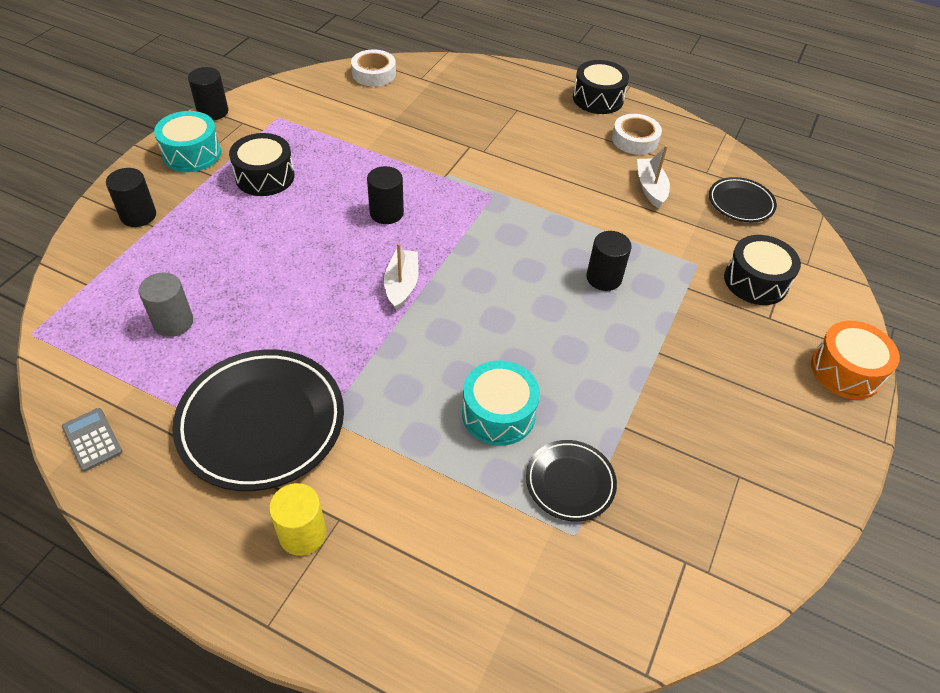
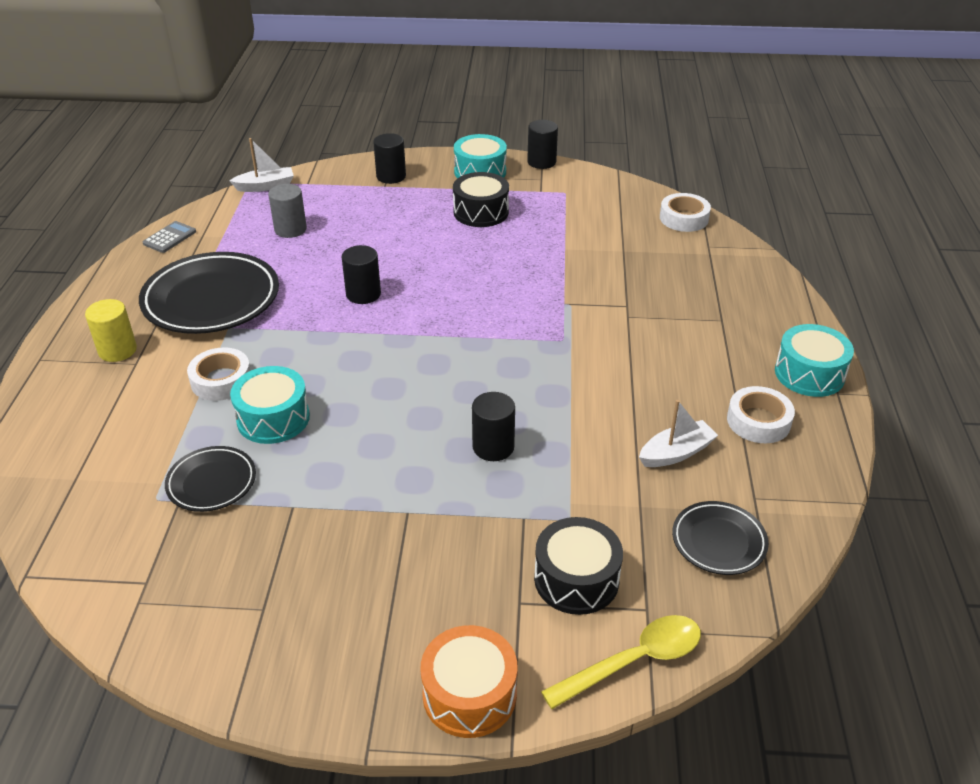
camera: 70 degrees right, 10 degrees down
(386, 213) = (485, 286): black cylinder -> black cylinder (363, 294)
(401, 285) = (397, 321): white boat -> white boat (265, 186)
(416, 443) = (221, 380): none -> white tape
(598, 99) = (809, 374): black drum -> turquoise drum
(831, 280) = (634, 661): none -> yellow spoon

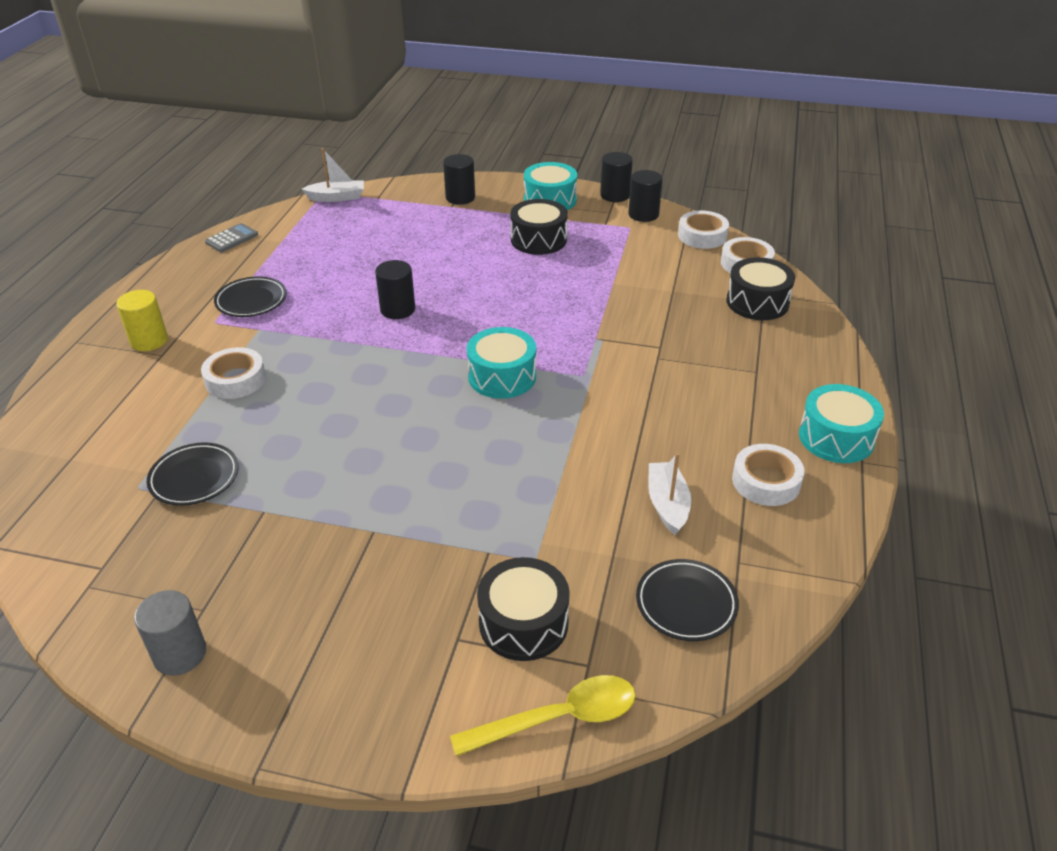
camera: 10 degrees right, 0 degrees up
(211, 299) = (251, 301): black plate -> black plate, size x0.53
(273, 418) = (272, 422): turquoise drum -> turquoise drum (502, 376)
(290, 229) = (347, 240): grey cylinder -> grey cylinder (180, 654)
(469, 694) = (377, 727): orange drum -> none
(493, 447) = (479, 475): black cylinder -> black cylinder (643, 214)
(635, 195) = (702, 236): none -> white tape
(676, 453) = (667, 504): white boat -> white boat turned 75 degrees counterclockwise
(704, 254) = (757, 302): none -> black drum

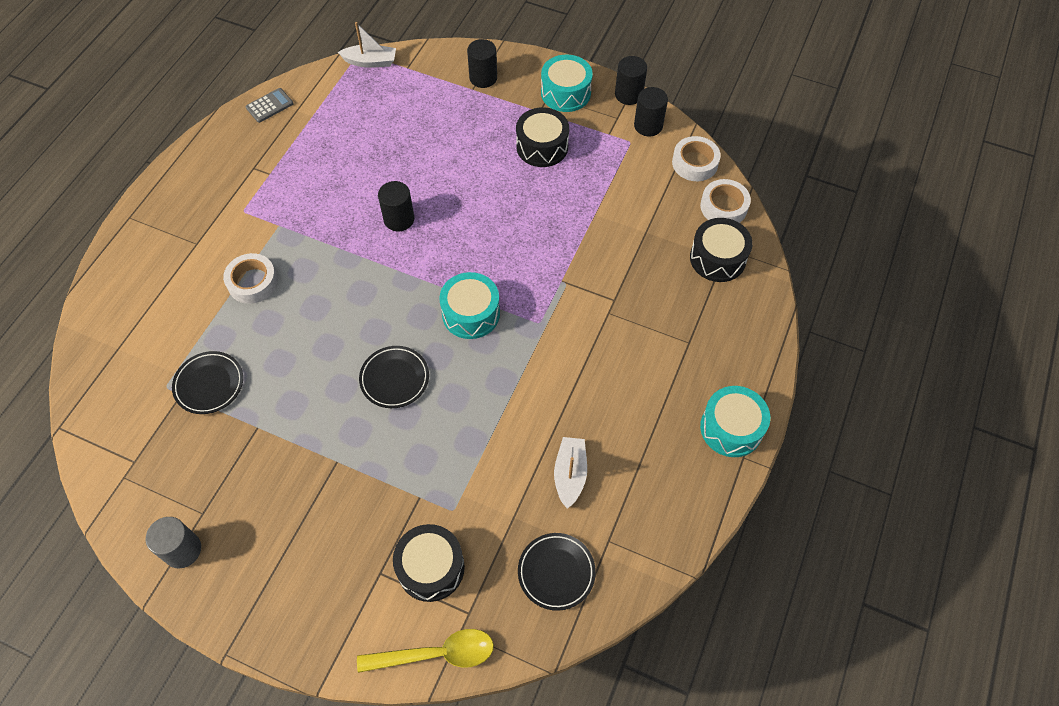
camera: 10 degrees right, 20 degrees up
(149, 340) = (188, 225): yellow cylinder -> none
(251, 301) = (277, 189): black plate -> black plate (394, 379)
(766, 481) = (656, 465): white tape -> none

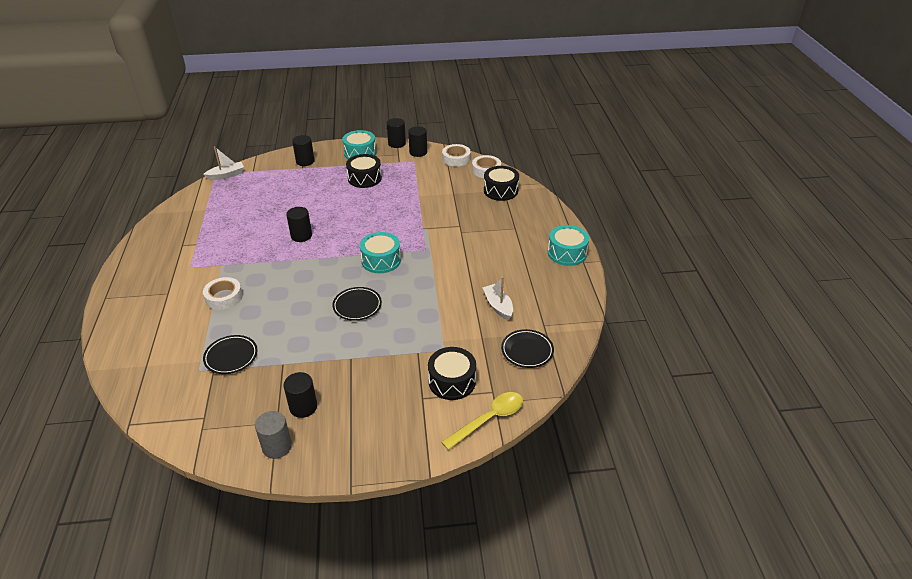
camera: 30 degrees left, 20 degrees down
(242, 507) = (303, 407): none -> black cylinder
(269, 106) = (171, 214): grey calculator -> none

